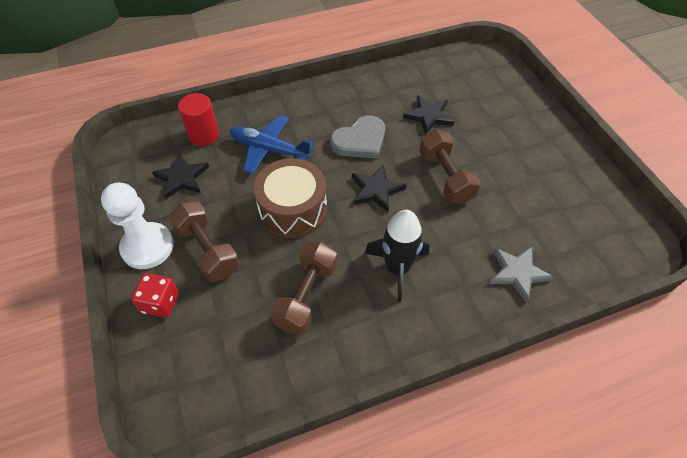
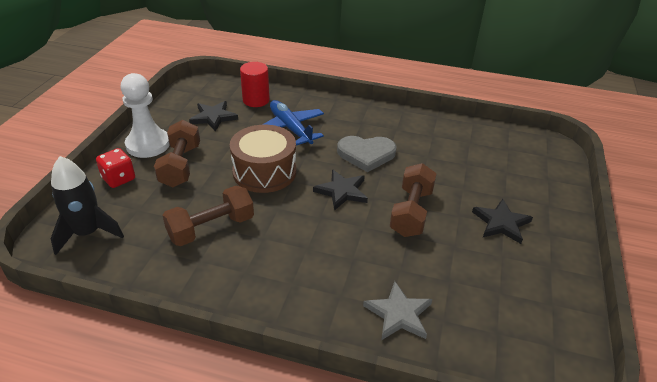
camera: 35 degrees right, 15 degrees down
(397, 268) = (298, 250): black rocket -> black rocket (88, 233)
(429, 116) = (445, 164): black star -> black star (501, 223)

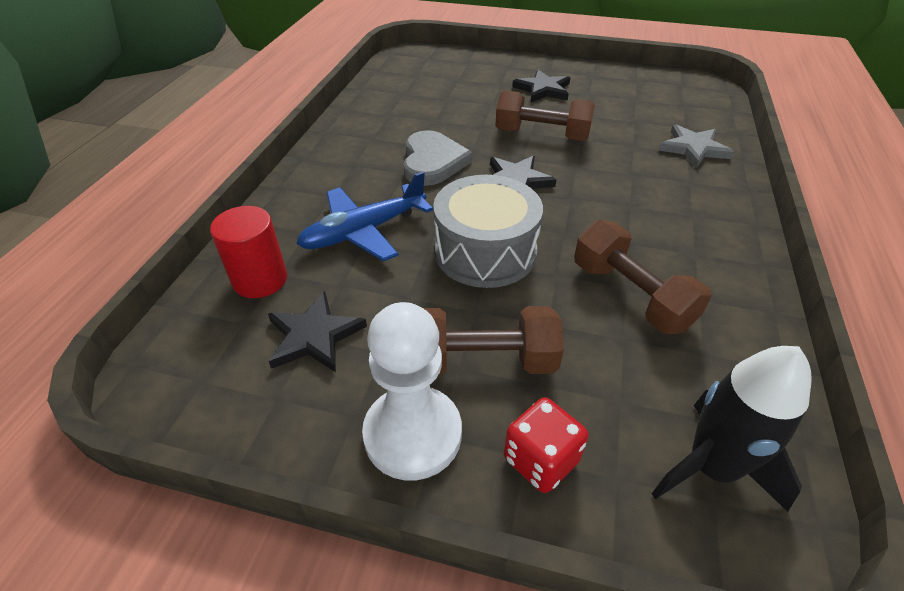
camera: 90 degrees left, 5 degrees up
(264, 172) = (485, 252): brown drum -> grey drum

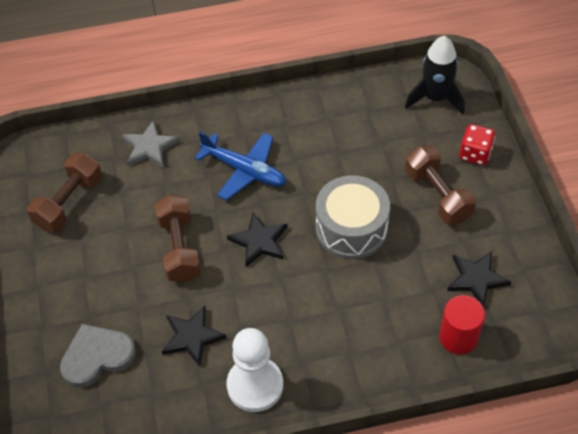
camera: 115 degrees left, 10 degrees up
(364, 231) = (375, 306): blue plane -> blue plane (244, 170)
(413, 434) = (498, 204): white pawn -> white pawn (255, 385)
(432, 162) = (264, 307): grey heart -> grey heart (97, 356)
(543, 89) = (87, 277): black star -> black star (192, 337)
(631, 295) = (344, 147): brown dumbbell -> brown dumbbell (69, 202)

